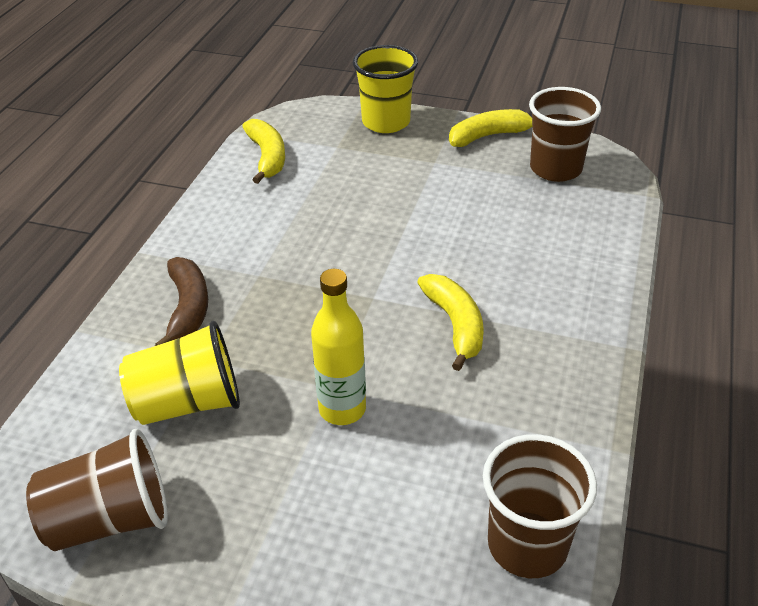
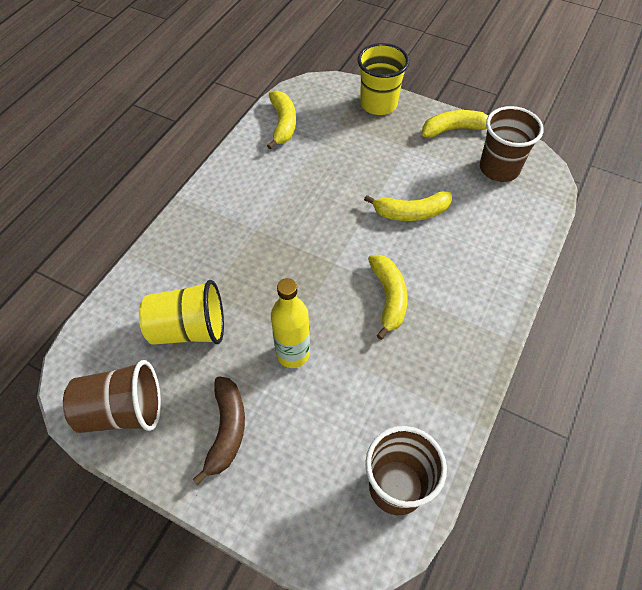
camera: 10 degrees right, 15 degrees up
(188, 308) = (202, 250): brown banana -> brown banana (227, 430)
(458, 229) = (411, 212): none -> yellow banana

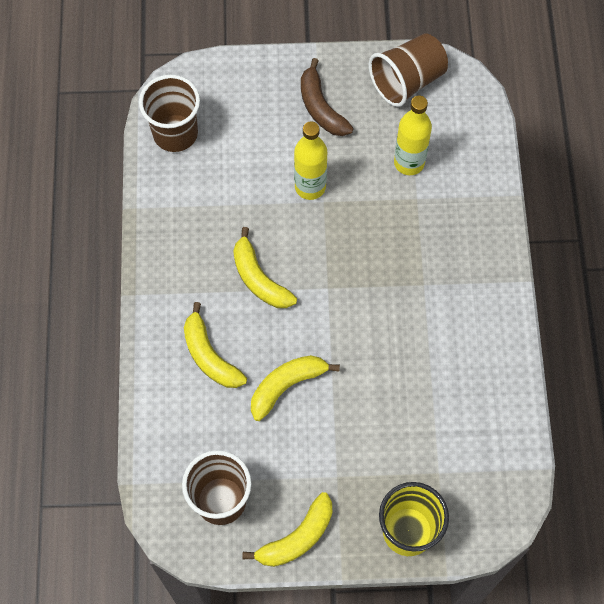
camera: 150 degrees right, 10 degrees up
(189, 329) = (409, 162): yellow cup -> yellow bottle
(283, 124) = (495, 435): yellow banana -> yellow banana (209, 356)

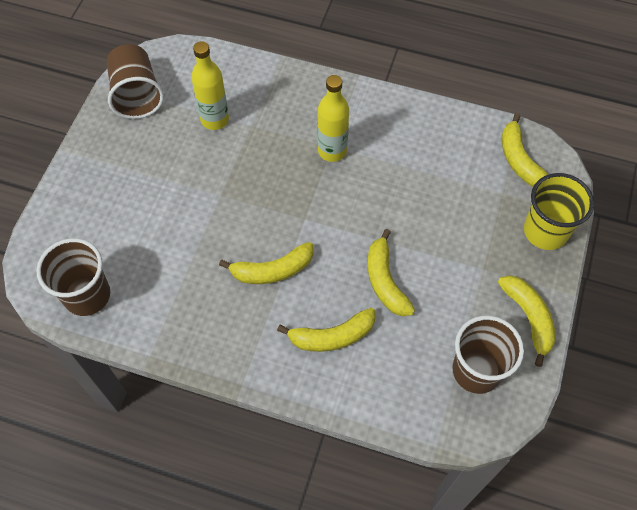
camera: 70 degrees left, 5 degrees down
(310, 187) = (201, 200): yellow bottle -> yellow bottle (332, 151)
(321, 107) = (126, 166): brown banana -> none
(489, 481) = (519, 160): none -> yellow banana

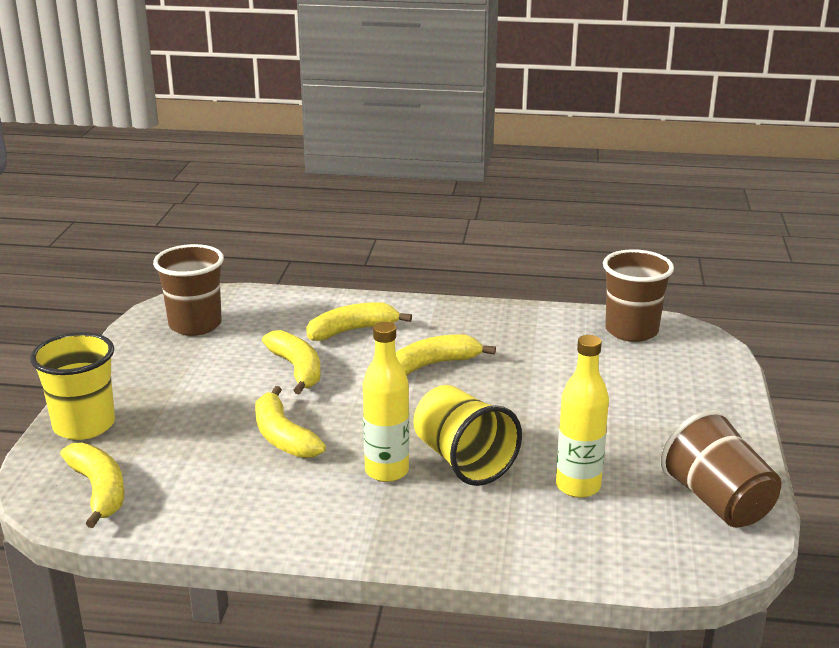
camera: 170 degrees right, 35 degrees down
(280, 153) = (463, 460): none -> yellow cup
(529, 318) = (128, 360): yellow banana -> yellow banana (283, 436)

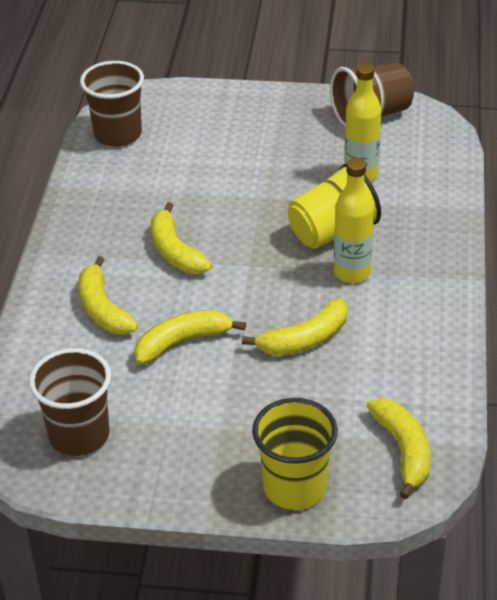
camera: 90 degrees left, 15 degrees up
(99, 491) = (403, 451): yellow banana -> yellow banana turned 105 degrees clockwise

